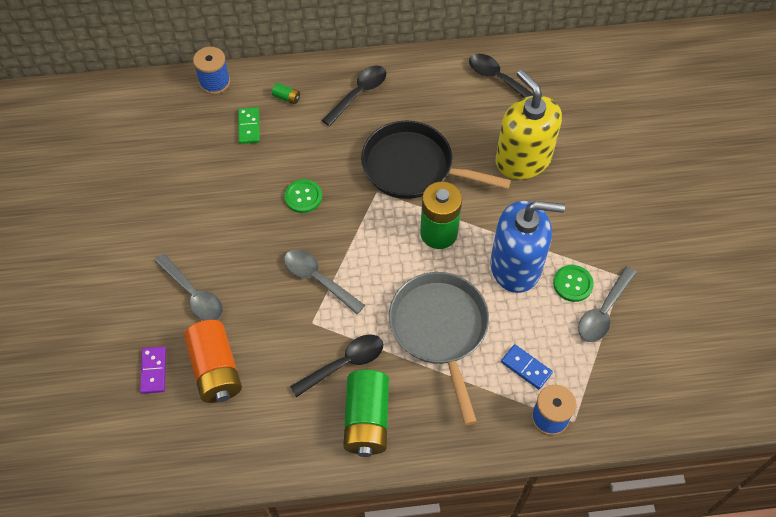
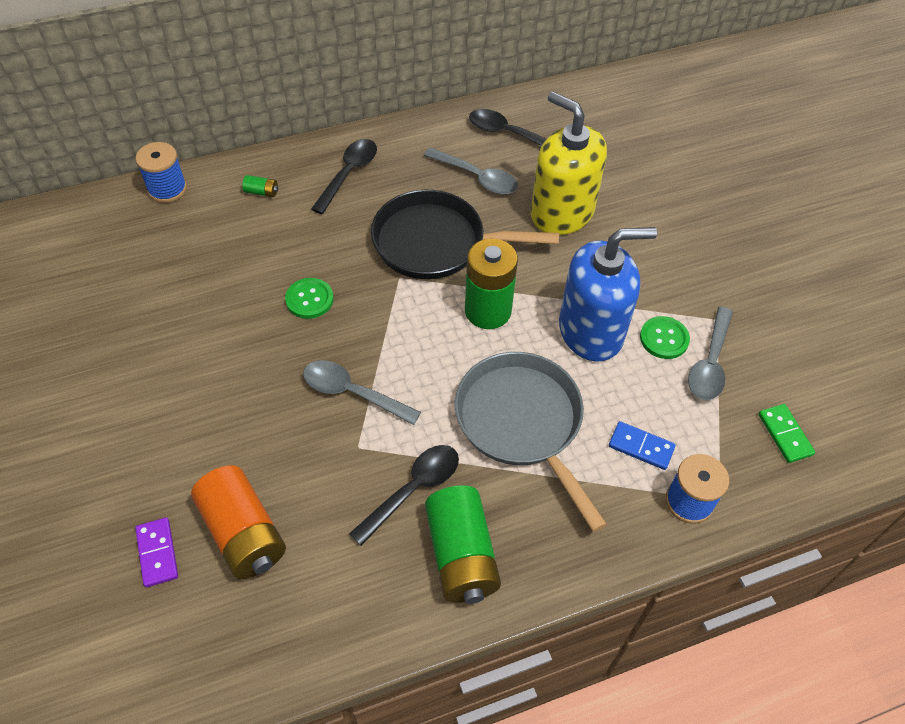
camera: 15 degrees left, 5 degrees down
(194, 294) = (193, 443): grey spoon -> grey spoon (477, 177)
(249, 127) = (222, 231): green domino -> green domino (785, 434)

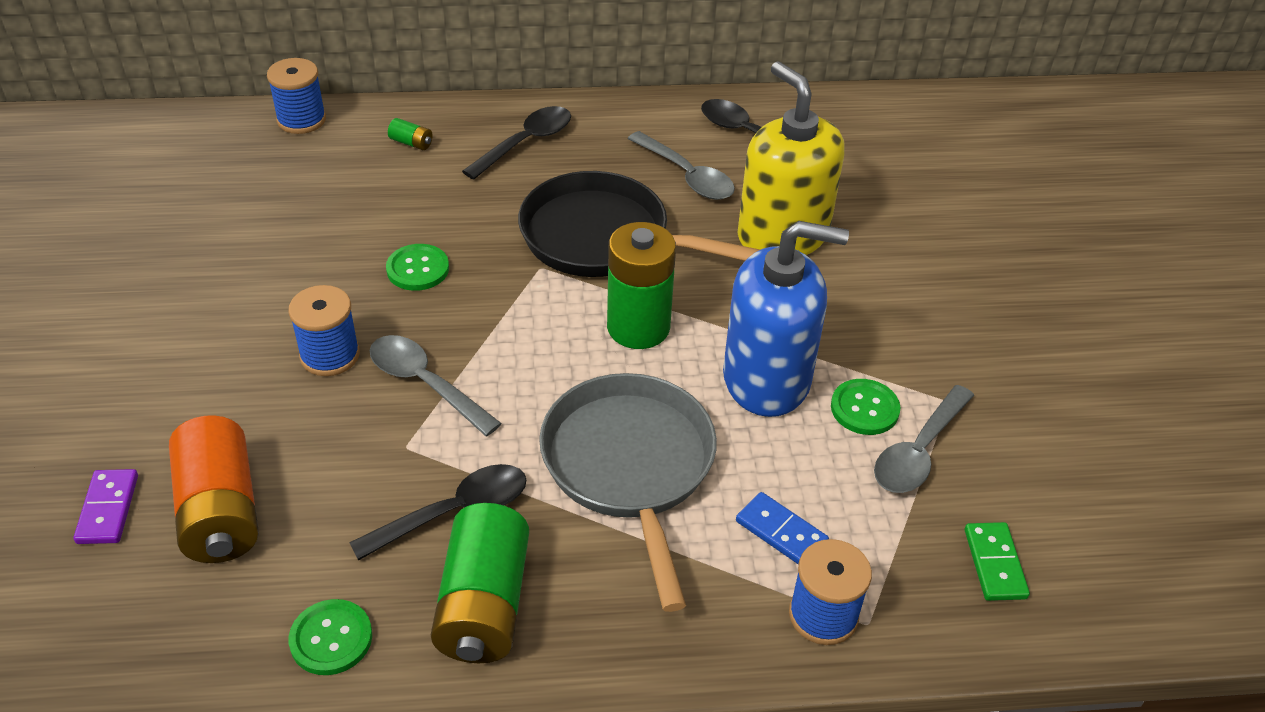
camera: 15 degrees right, 10 degrees down
(272, 386) = (330, 355): none -> blue spool
(365, 610) = (331, 638): none -> green button

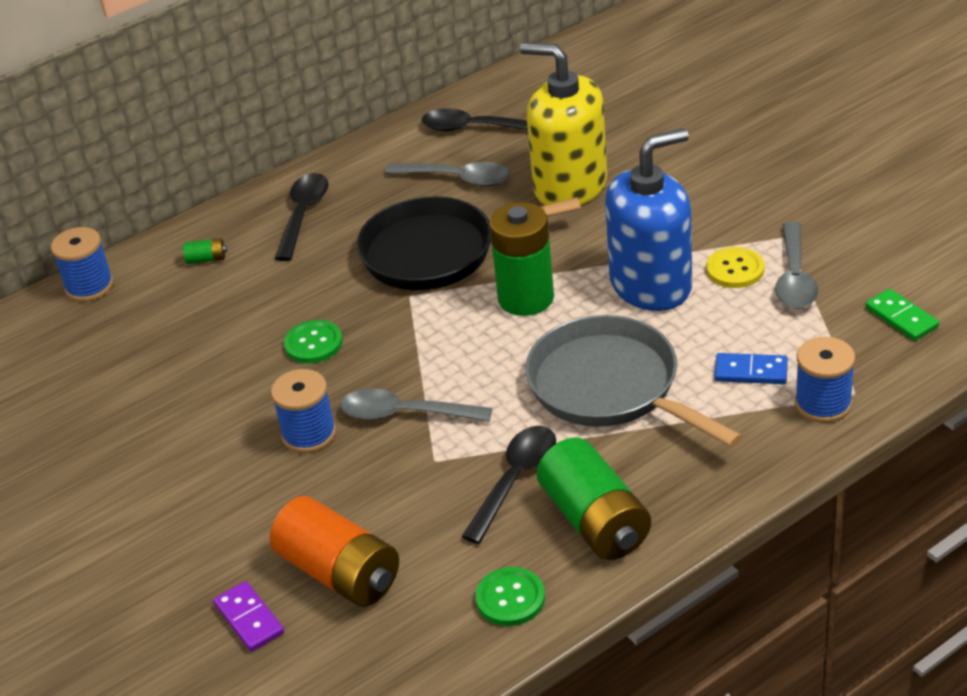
camera: 25 degrees left, 5 degrees down
(864, 408) = (735, 269): green button -> yellow button

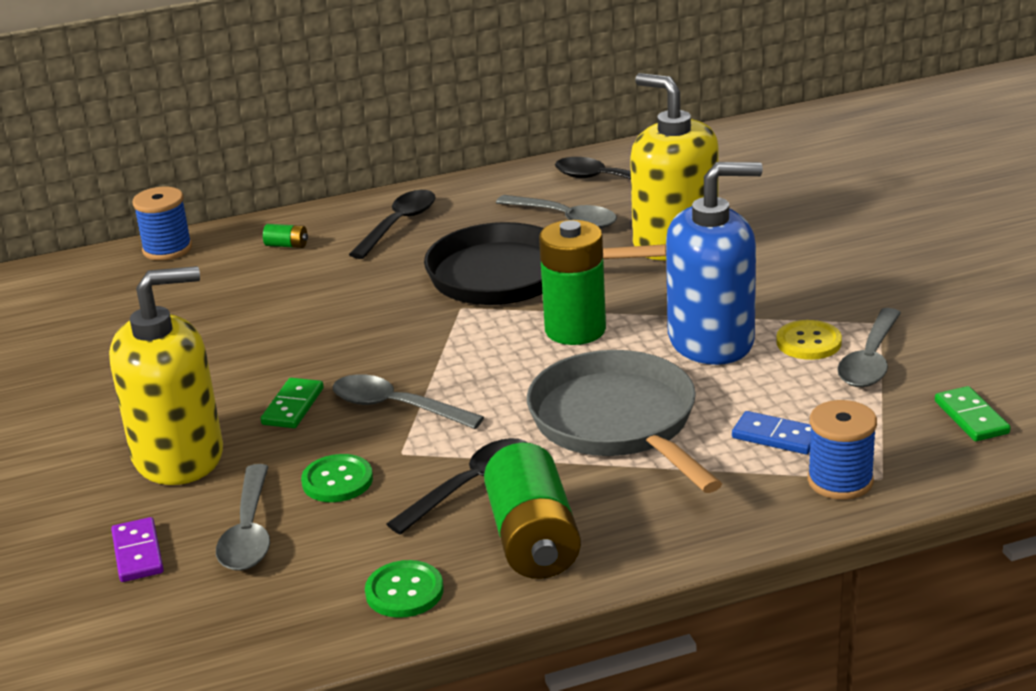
camera: 15 degrees right, 10 degrees down
(230, 510) = (179, 456): none -> yellow soap dispenser
(309, 434) = (293, 406): blue spool -> green domino
(313, 343) = (344, 331): green button -> green button (337, 481)
(340, 573) = (249, 532): orange battery -> grey spoon

